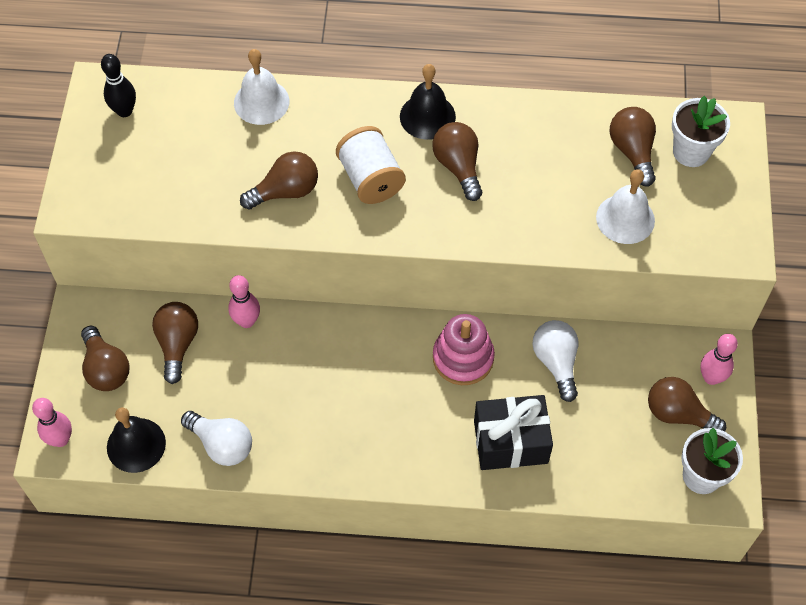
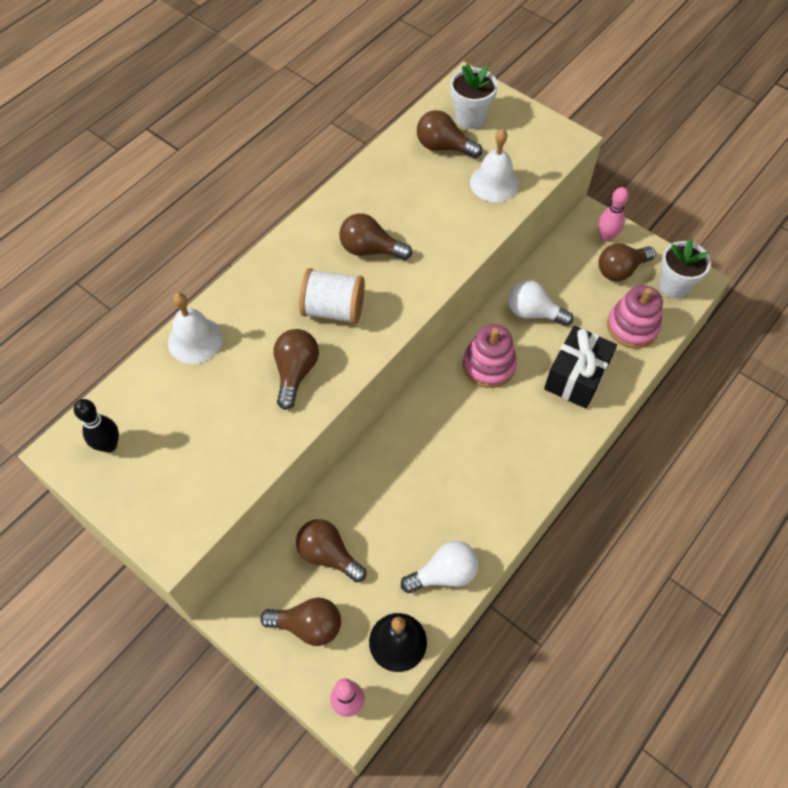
camera: 55 degrees left, 0 degrees up
(247, 321) = (347, 490): pink bowling pin -> none
(427, 116) = (309, 242): black bell -> none
(614, 462) = (632, 327): none -> pink stacking toy

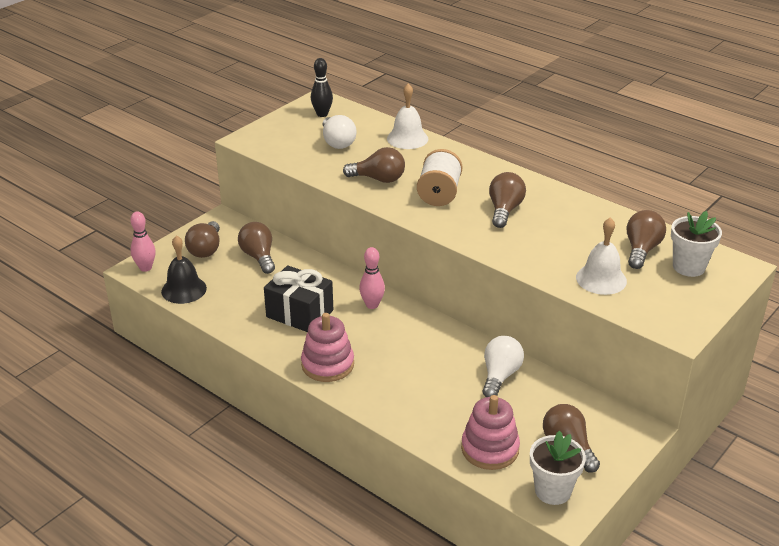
camera: 90 degrees right, 25 degrees down
(328, 554) = (259, 257): brown light bulb -> brown light bulb turned 60 degrees counterclockwise
(444, 574) = (233, 313): white light bulb -> white light bulb (337, 142)
(489, 365) = (434, 343): pink stacking toy -> pink stacking toy (327, 364)
(576, 377) = (423, 401): black gift -> black gift (300, 313)
(606, 236) = (616, 439): pink bowling pin -> pink bowling pin (372, 305)

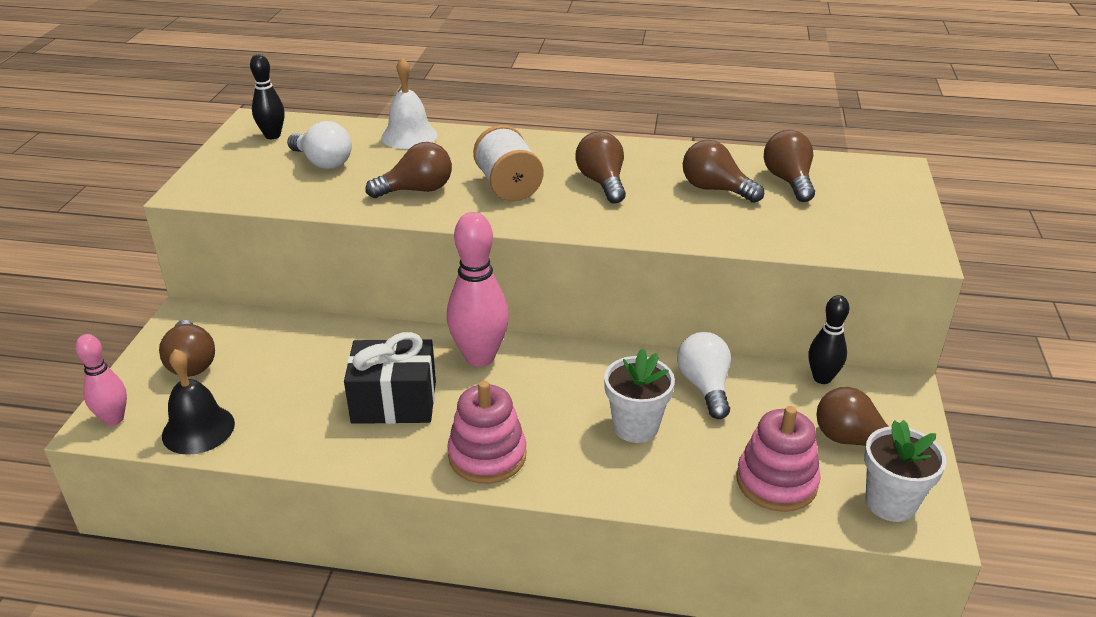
camera: 30 degrees left, 0 degrees up
(259, 257) = (277, 347): brown light bulb -> brown light bulb (715, 189)
(372, 305) = (480, 357): pink bowling pin -> pink bowling pin, size x1.70
(588, 401) = (822, 378): none -> black bowling pin
(601, 279) = (783, 224): white bell -> none
(689, 267) = (852, 184): white flower pot -> white flower pot (635, 427)

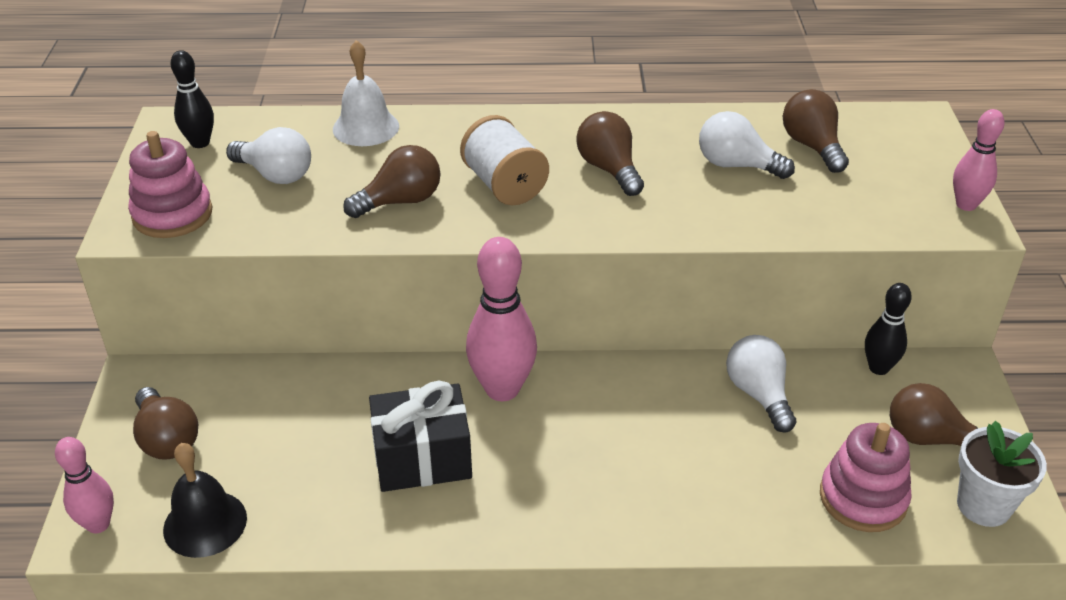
camera: 10 degrees left, 5 degrees up
(487, 456) = (547, 510): pink stacking toy -> pink stacking toy (172, 214)
(635, 427) = (698, 453): white flower pot -> none
(715, 189) = (736, 165): brown light bulb -> white light bulb
(917, 237) = (966, 205): none -> pink bowling pin

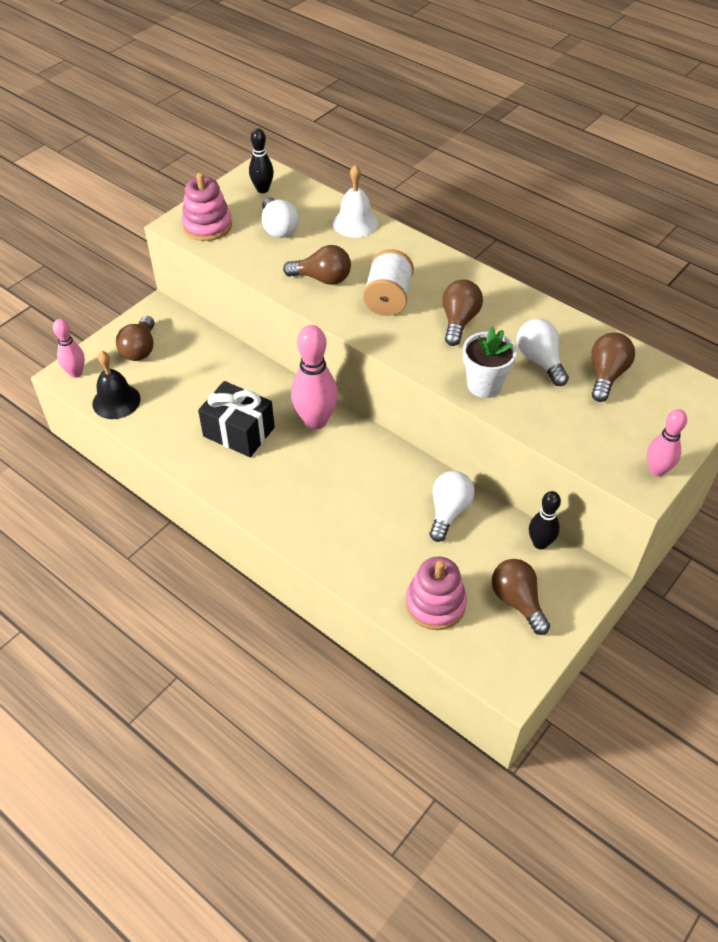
camera: 40 degrees right, 10 degrees up
(983, 505) = (499, 656): white flower pot -> white flower pot (484, 385)

